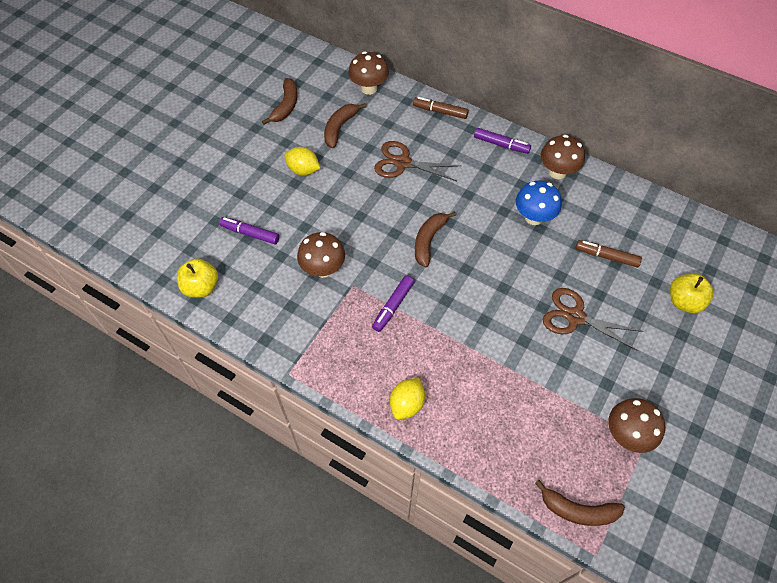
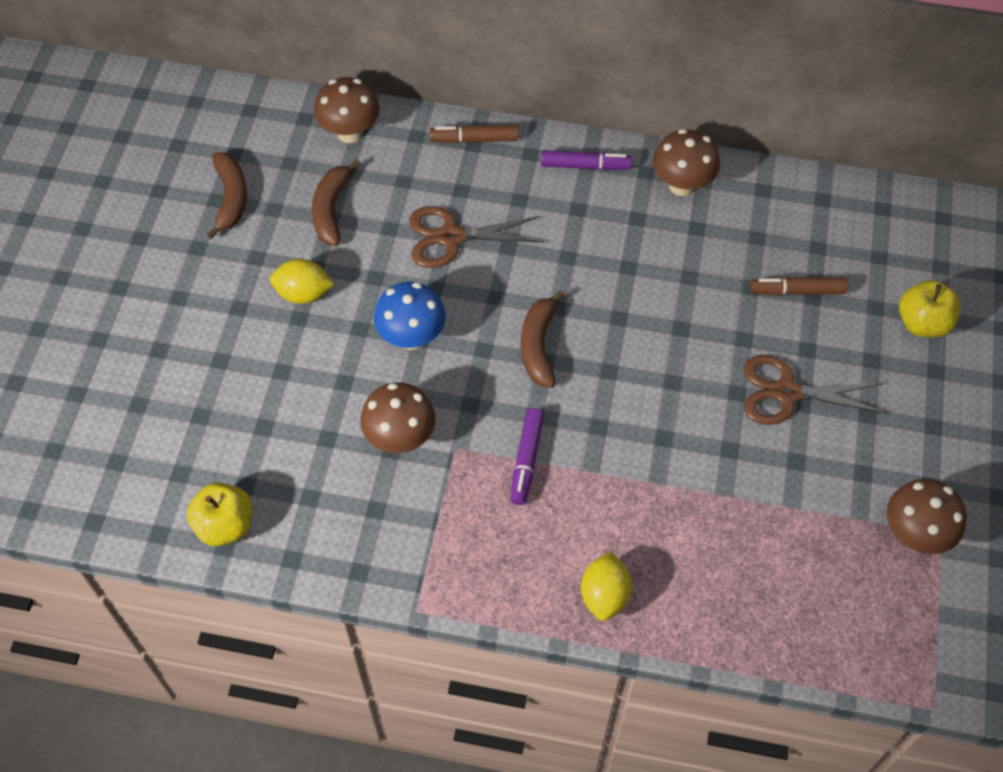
camera: 20 degrees left, 0 degrees up
(250, 233) = (264, 418): purple marker -> none
(533, 217) = (674, 264): blue mushroom -> blue mushroom (412, 337)
(578, 510) = (889, 658): brown banana -> none

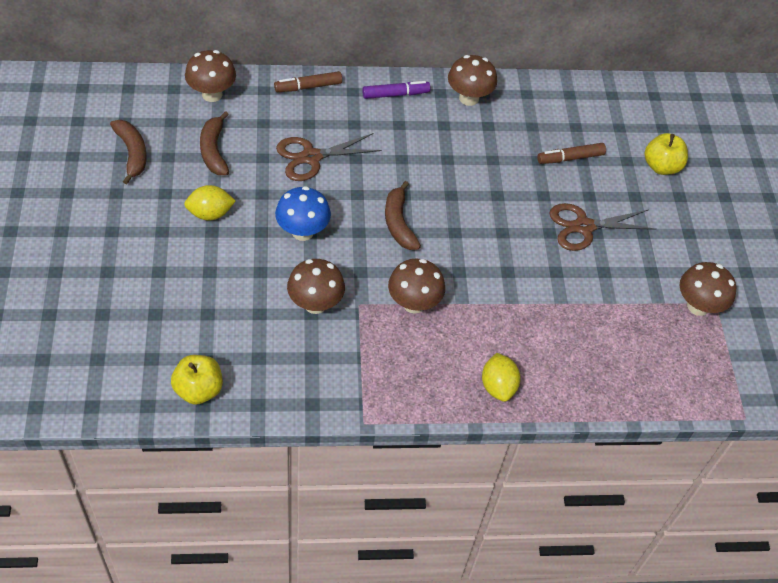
camera: 20 degrees left, 5 degrees down
(526, 460) = (414, 303): purple marker -> brown mushroom

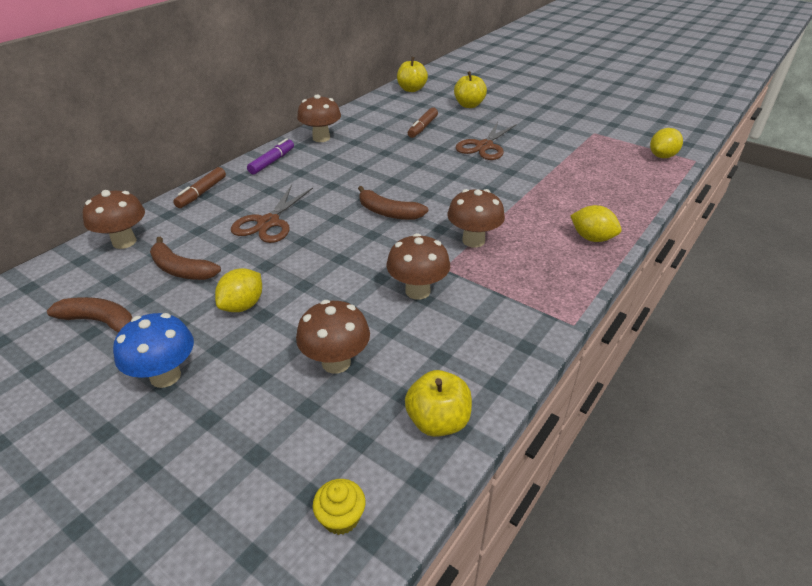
camera: 45 degrees left, 15 degrees down
(93, 383) = (341, 517): none -> yellow cupcake
(302, 232) = (335, 262): blue mushroom -> blue mushroom (165, 376)
(644, 99) = (411, 89): none -> yellow apple
(698, 306) = (591, 138): brown mushroom -> brown mushroom (336, 362)
(722, 385) = (662, 156): none -> yellow lemon

